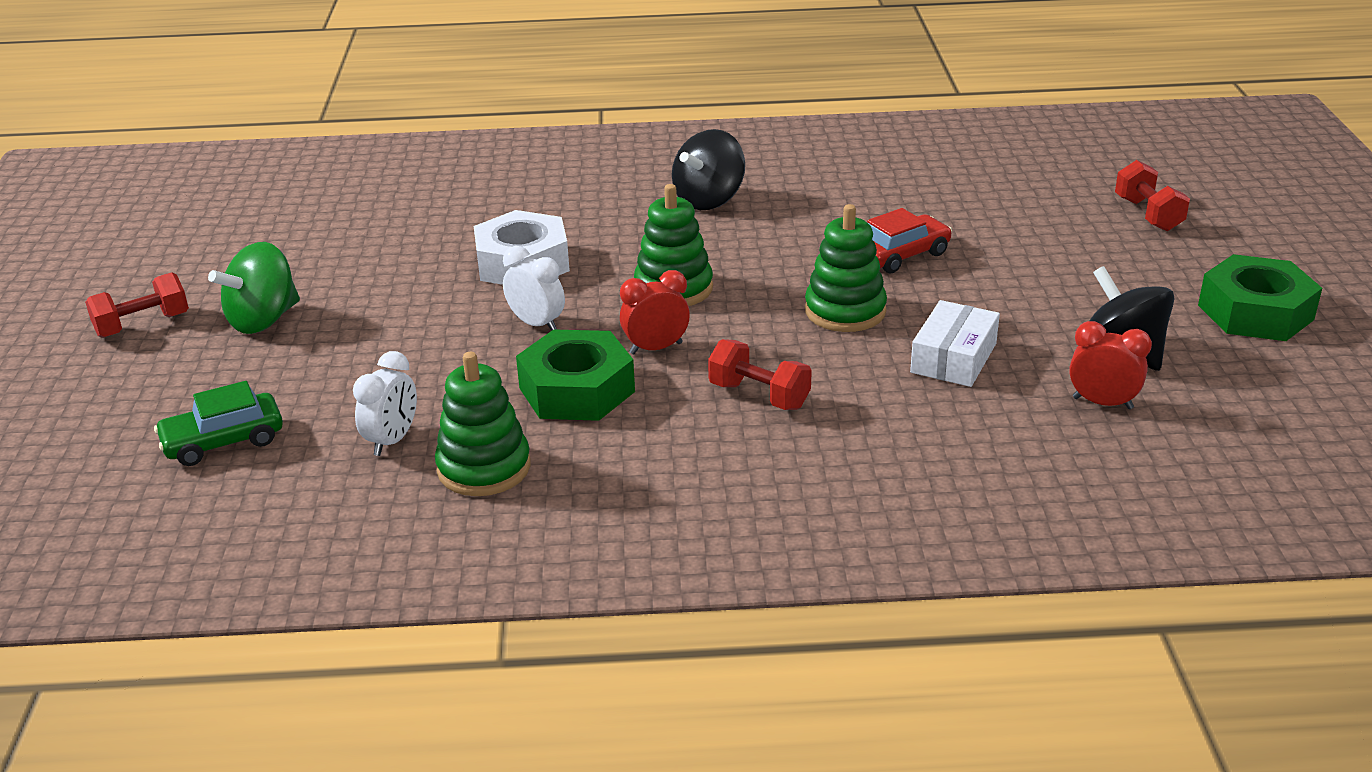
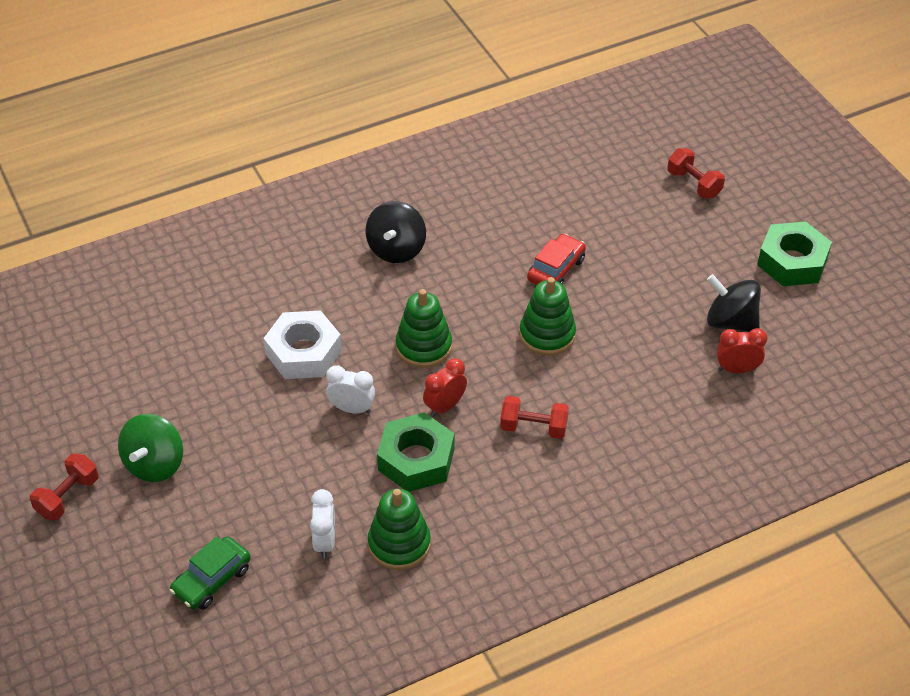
camera: 25 degrees left, 15 degrees up
(953, 358) = (634, 357): white box -> none

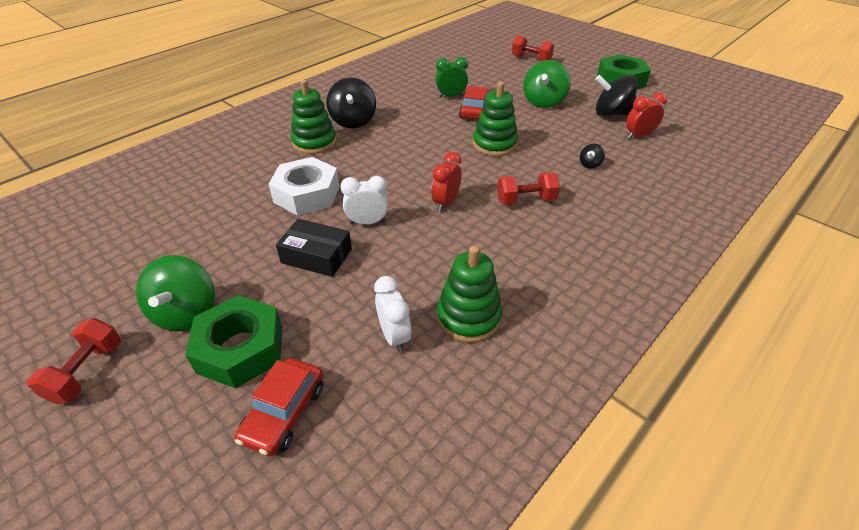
camera: 20 degrees left, 5 degrees down
(212, 580) = (284, 413): green car -> red car
(287, 436) = (316, 256): none -> black box
(416, 459) = (444, 245): green nut -> green nut (240, 349)
(423, 346) = (406, 170): green stacking toy -> green stacking toy (314, 142)
(539, 234) = (451, 96): none -> green clock
(641, 397) = (590, 164): none -> black spinning top
(655, 276) = (543, 101): none -> green spinning top

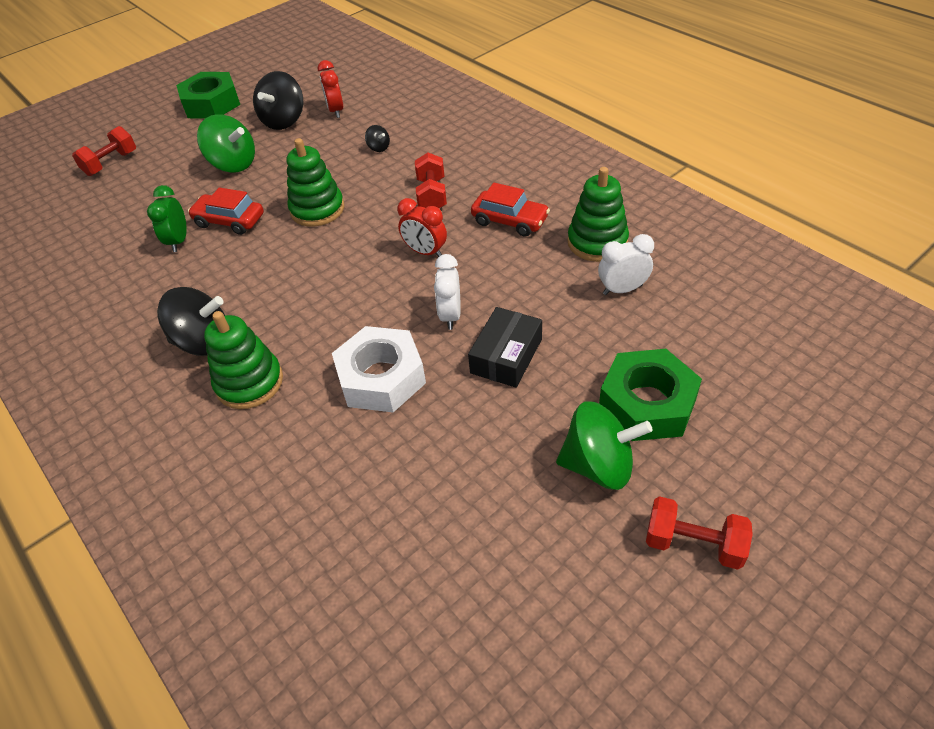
camera: 80 degrees left, 5 degrees up
(284, 413) = (717, 358): red car -> red car (510, 220)

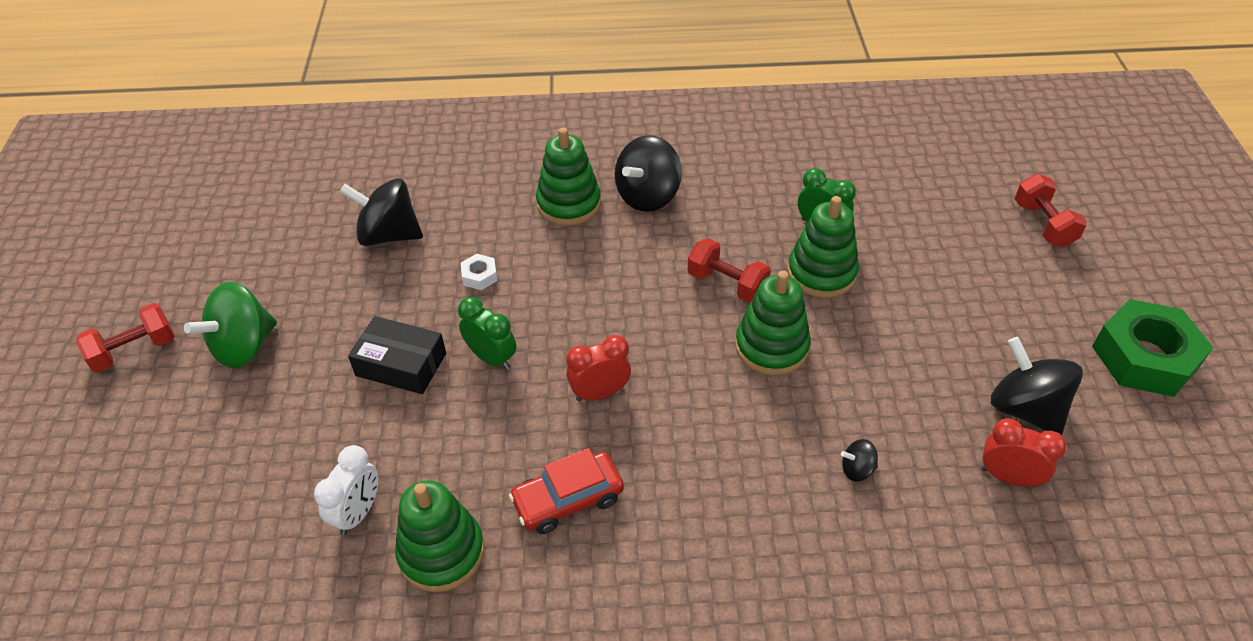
camera: 125 degrees right, 0 degrees up
(229, 221) = (821, 273): red car -> green stacking toy
(233, 164) = (946, 318): green spinning top -> none
(381, 378) = (479, 276): white nut -> white nut, size x0.42
(389, 477) = (389, 235): none -> black spinning top
(432, 195) = (694, 459): red dumbbell -> red dumbbell (727, 284)
(450, 315) = (492, 358): white clock -> green clock
(506, 356) = (401, 364): black box -> black box turned 45 degrees counterclockwise
(647, 403) = (241, 418): green nut -> none

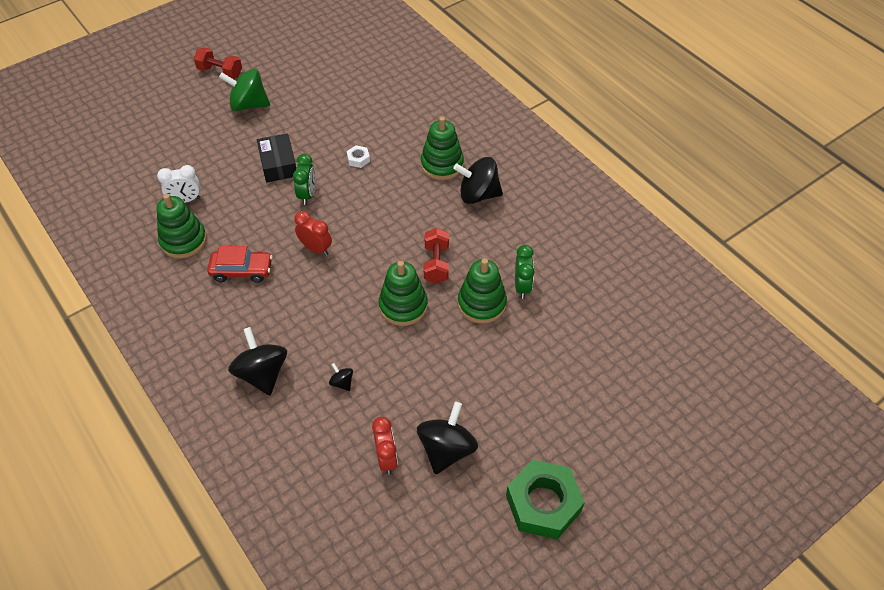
camera: 55 degrees right, 5 degrees up
(389, 235) = (358, 109): black spinning top -> black spinning top (262, 374)
(568, 500) = (242, 270): red car -> red car turned 150 degrees clockwise
(1043, 224) = (629, 405): red dumbbell -> none

